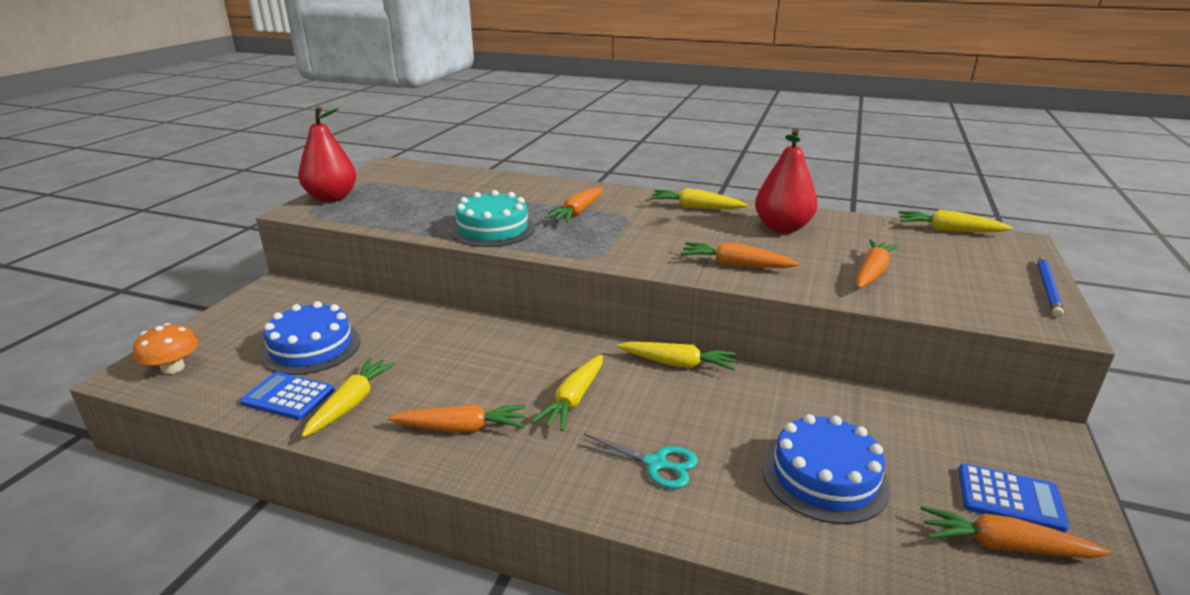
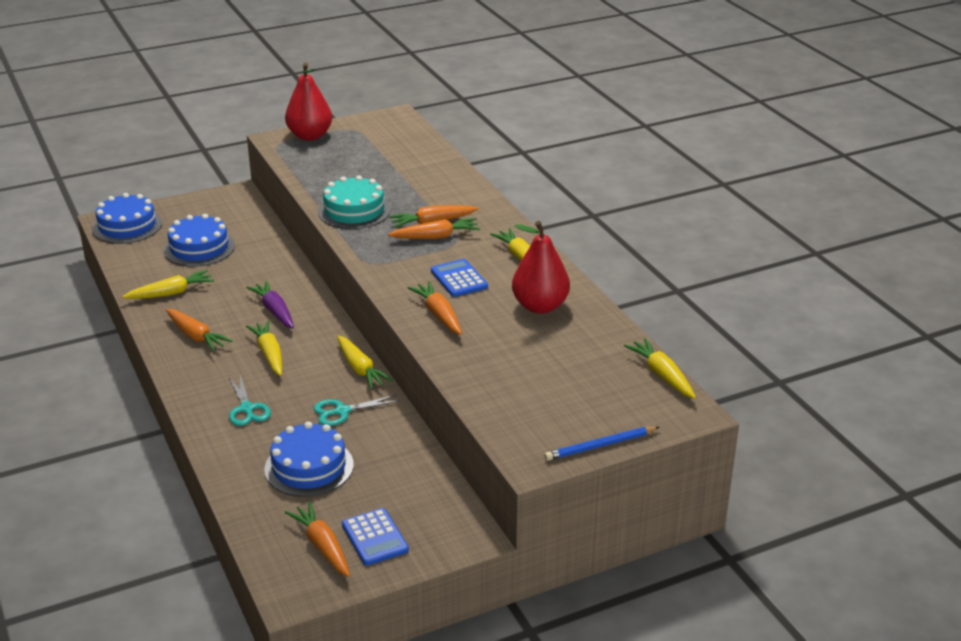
camera: 45 degrees right, 5 degrees up
(173, 368) = (127, 226): orange mushroom -> blue cake
(288, 397) = (151, 273): blue calculator -> blue calculator (459, 279)
(503, 361) = (274, 311): none -> purple carrot
(574, 399) = (269, 354): yellow carrot -> yellow carrot turned 90 degrees clockwise
(739, 407) = (342, 411): none -> turquoise scissors
(872, 272) = (511, 368): orange carrot -> orange carrot (436, 237)

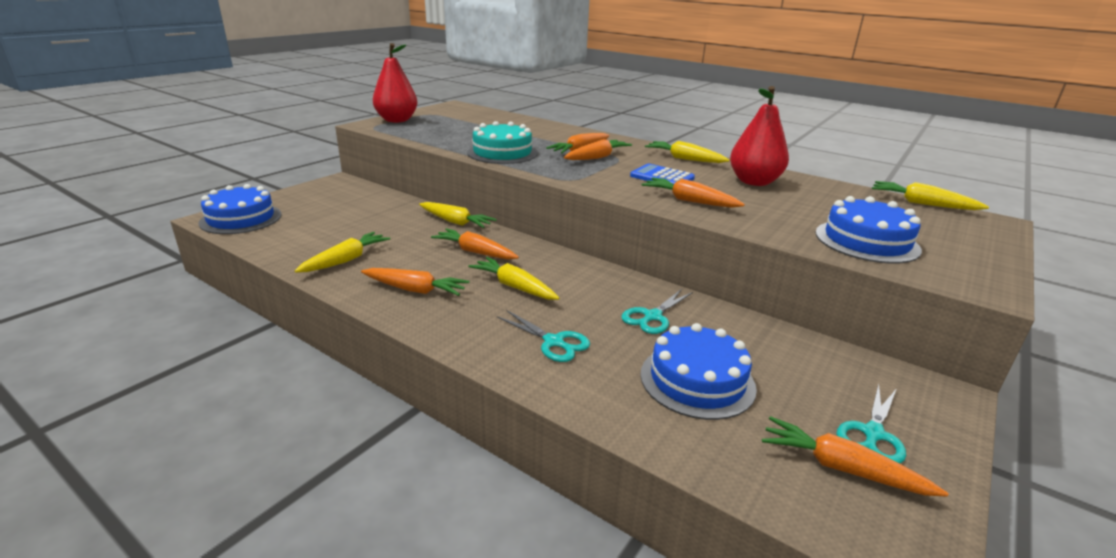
camera: 30 degrees left, 5 degrees down
(199, 248) = (340, 221): blue cake -> blue cake (866, 241)
(274, 311) = (475, 252): purple carrot -> orange carrot
(360, 369) = (618, 277): yellow carrot -> yellow carrot (455, 222)
(374, 537) = (873, 433): blue calculator -> turquoise scissors
(600, 446) = (996, 259): blue pencil -> none

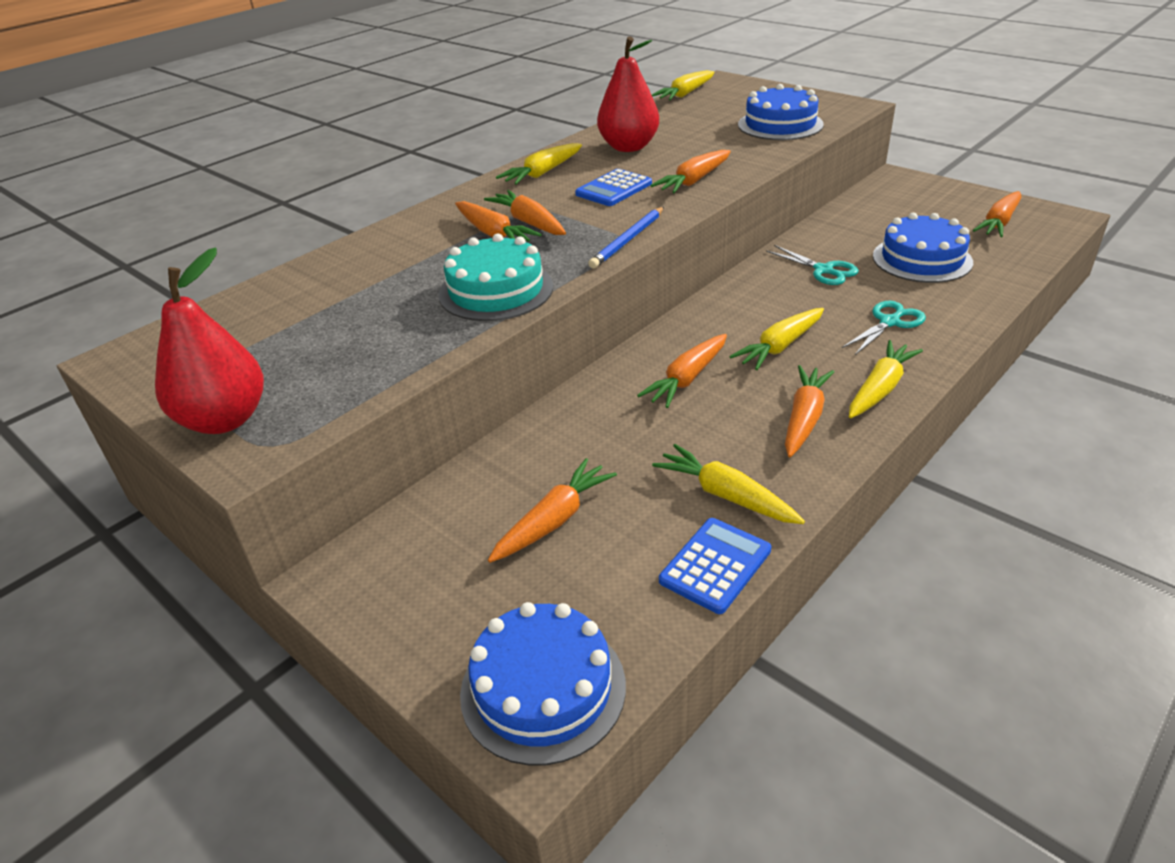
camera: 80 degrees left, 10 degrees up
(288, 255) = (715, 565): none -> blue calculator
(350, 218) = (554, 520): none -> orange carrot
(455, 222) = (580, 403): yellow carrot -> yellow carrot (880, 389)
(571, 180) = (628, 240): none -> blue pencil
(873, 433) = (956, 207): turquoise scissors -> none

